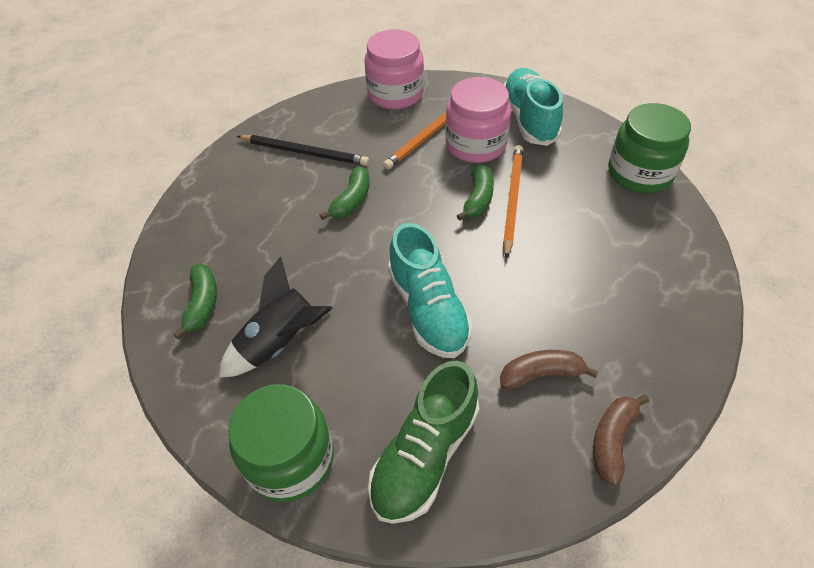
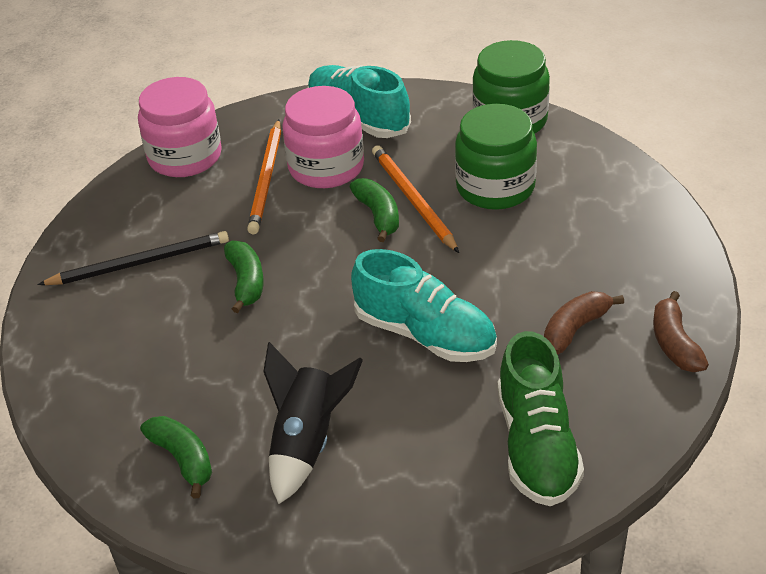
camera: 35 degrees left, 10 degrees down
(290, 459) = (420, 523): green jar -> green jar (495, 187)

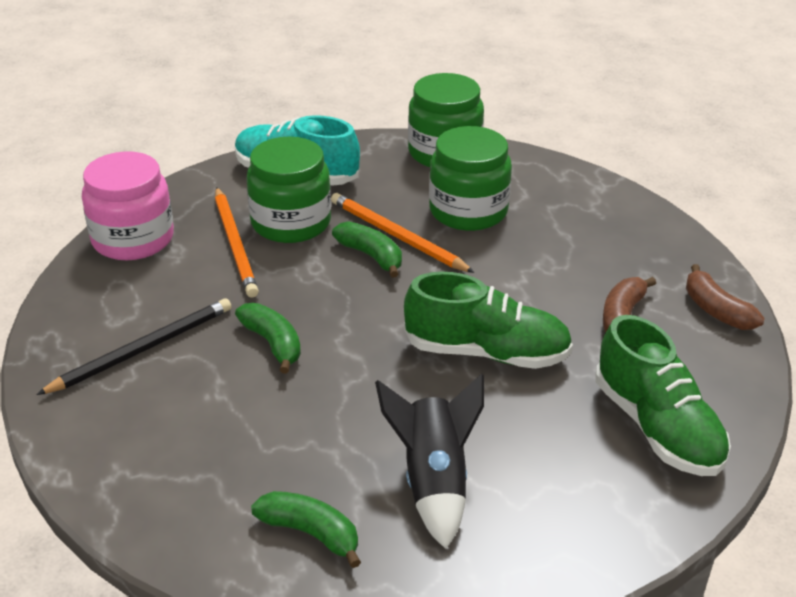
camera: 25 degrees left, 5 degrees down
(326, 167) = (291, 223): pink jar -> green jar
(425, 335) = (487, 353): turquoise shoe -> green shoe

